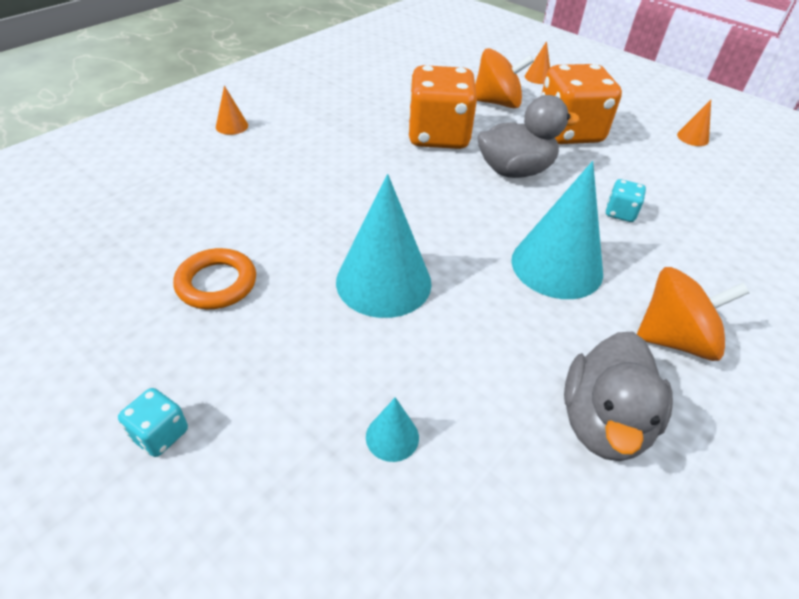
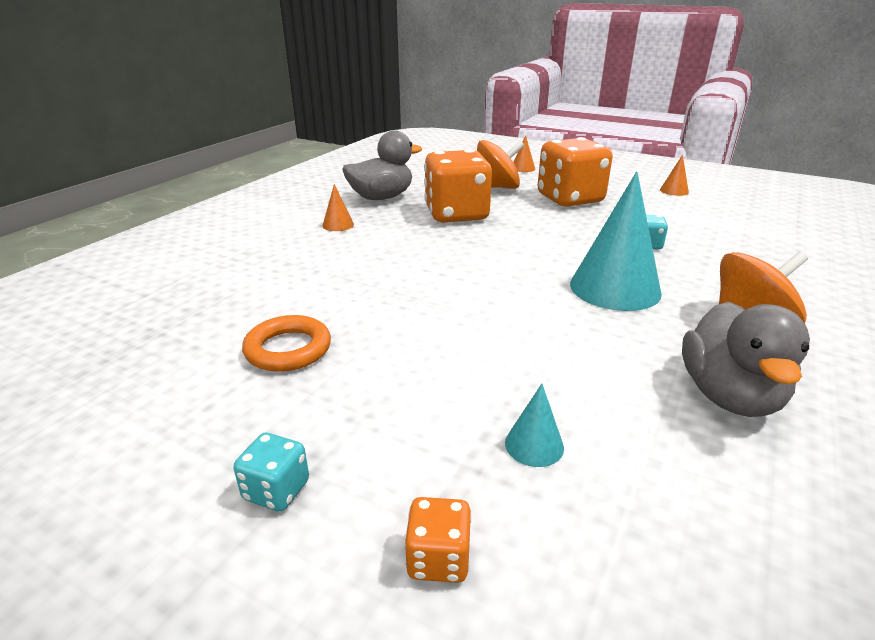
camera: 10 degrees left, 15 degrees down
(232, 126) = (254, 230): orange cone -> orange cone (338, 225)
(265, 531) = (438, 559): none -> orange dice
(383, 282) = (460, 323): turquoise cone -> none
(515, 171) = (538, 229): grey duck -> grey duck (381, 198)

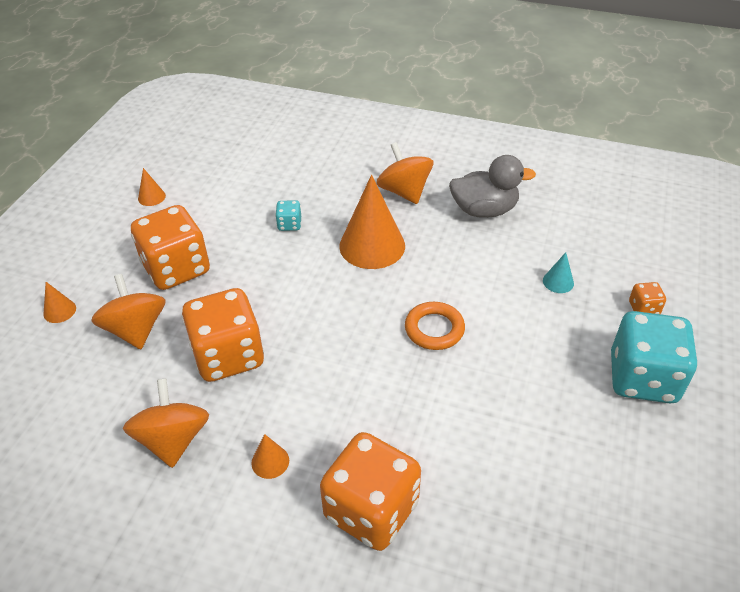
camera: 100 degrees left, 15 degrees up
(259, 257) = (371, 510): none -> orange dice
(276, 490) = (642, 378): turquoise dice -> turquoise dice, size x2.31
(288, 349) = (522, 420): orange ring -> orange ring (434, 329)
(381, 198) = (173, 440): grey duck -> orange spinning top
(614, 288) = (372, 246): turquoise cone -> orange cone

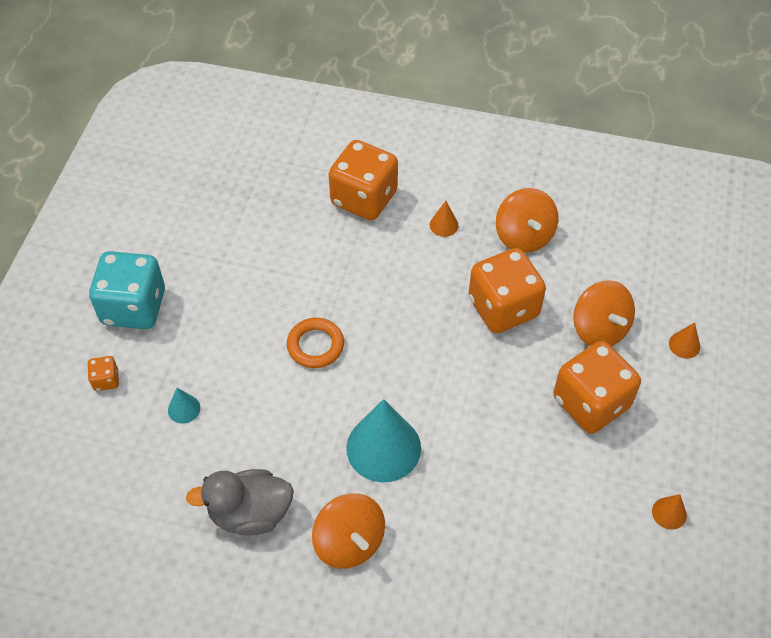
camera: 175 degrees right, 10 degrees up
(289, 224) = (484, 475): turquoise dice -> none
(372, 246) = (383, 447): orange cone -> turquoise cone

